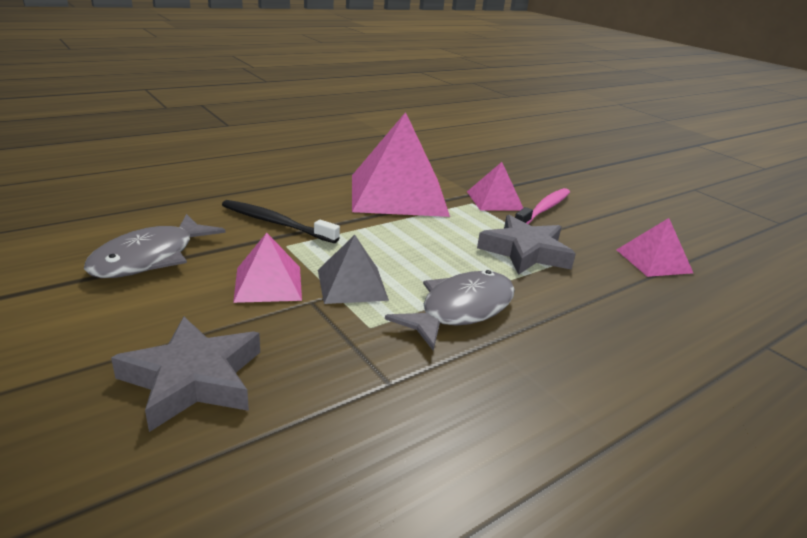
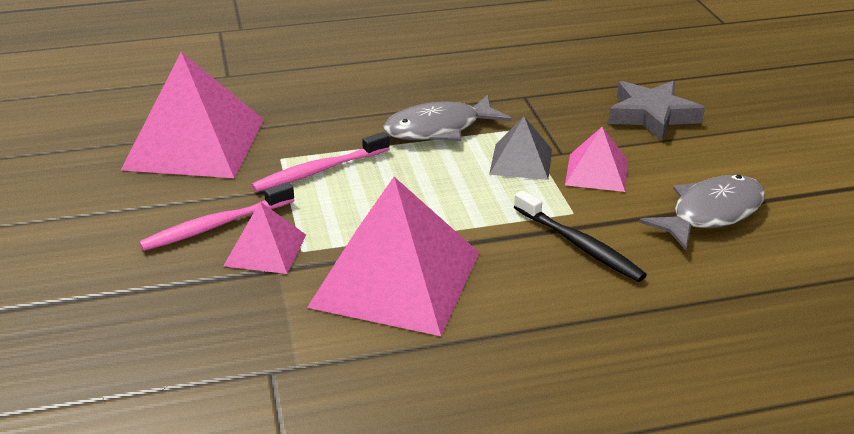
camera: 155 degrees left, 5 degrees up
(525, 252) = (319, 171): grey star -> pink toothbrush
(653, 261) = (194, 143): pink pyramid -> pink pyramid, size x1.99

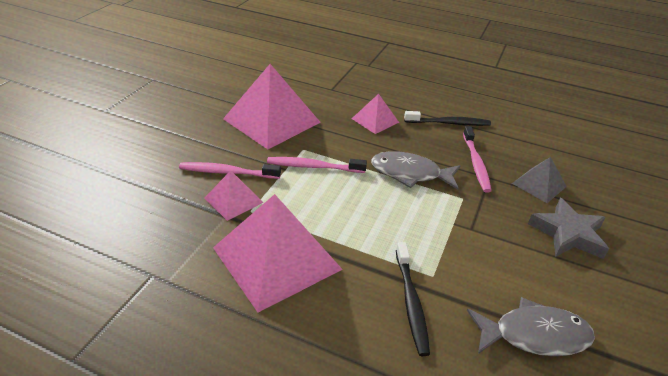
camera: 35 degrees right, 5 degrees up
(420, 58) = (449, 123): none -> black toothbrush
(496, 88) = (476, 163): none -> pink toothbrush
(521, 161) = (437, 221): grey pyramid -> grey pyramid (539, 185)
(596, 172) = (480, 255): pink pyramid -> pink pyramid (375, 120)

